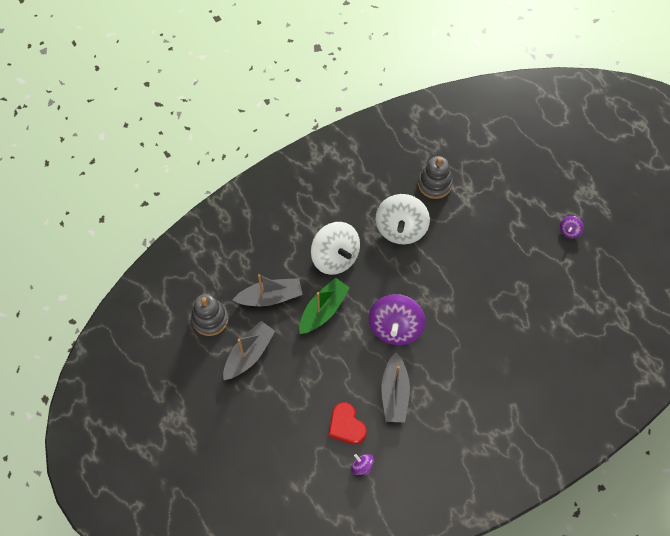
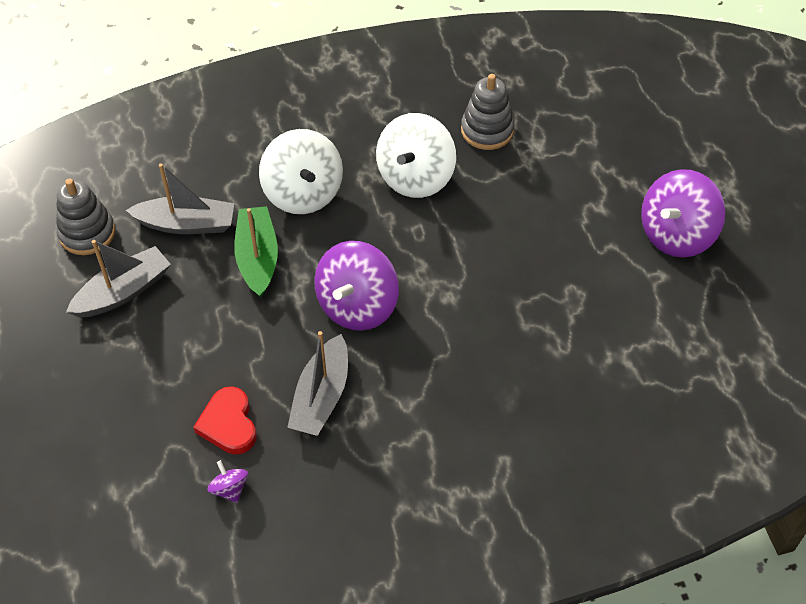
camera: 15 degrees right, 10 degrees down
(323, 310) = (257, 258): green boat -> green boat turned 60 degrees counterclockwise
(569, 231) = (676, 234): purple spinning top -> purple spinning top, size x2.28

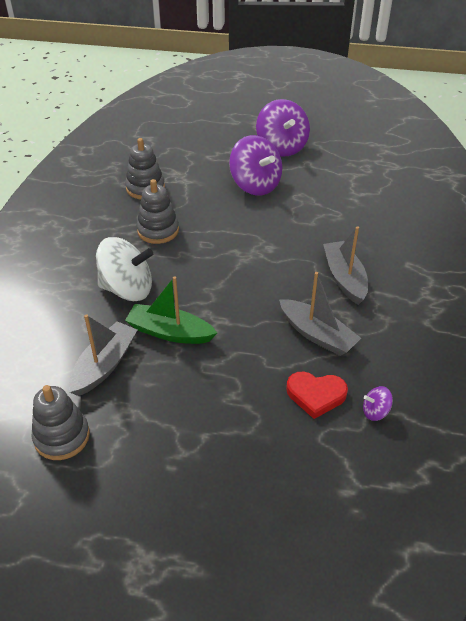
camera: 65 degrees left, 10 degrees down
(123, 291) = (145, 428): grey boat -> grey boat (344, 278)
(357, 305) = (249, 292): purple spinning top -> purple spinning top (255, 185)
(415, 177) = (158, 230): white spinning top -> grey stacking toy

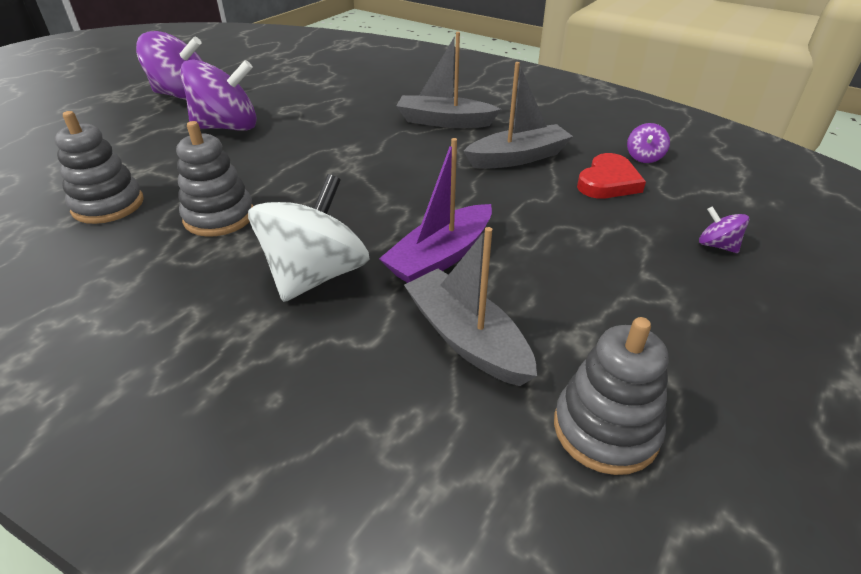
camera: 65 degrees left, 5 degrees down
(170, 332) = (440, 257): green boat -> purple boat
(262, 473) = (717, 245): none -> purple spinning top

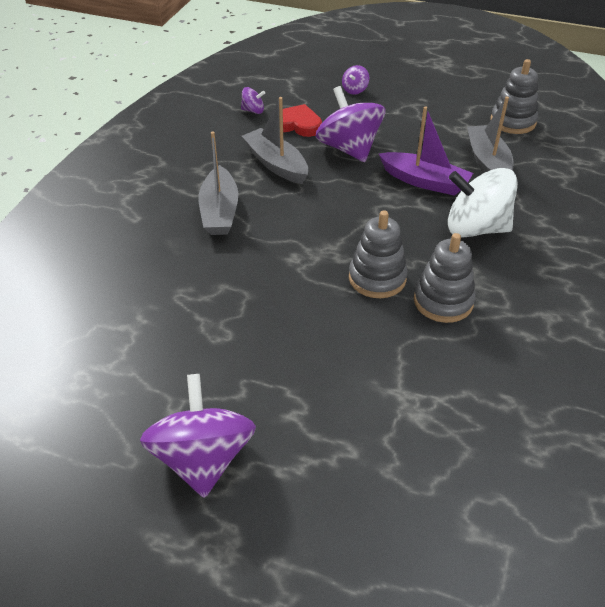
camera: 105 degrees left, 5 degrees up
(108, 205) = (469, 385): grey stacking toy -> grey stacking toy (377, 278)
(227, 127) = (282, 367): purple spinning top -> purple spinning top (349, 148)
(466, 338) = (487, 162): grey boat -> grey boat turned 135 degrees clockwise

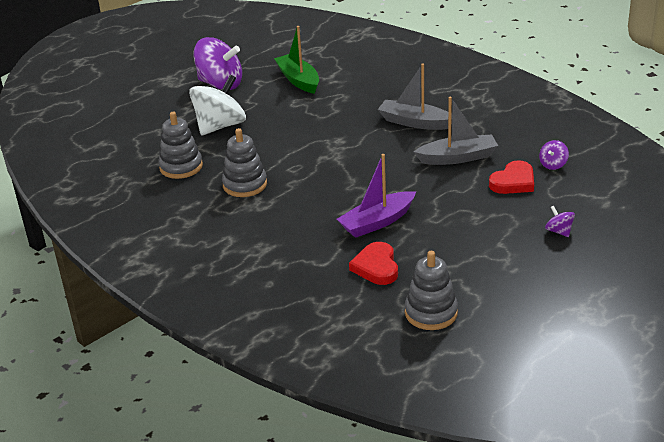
camera: 120 degrees right, 10 degrees down
(151, 359) = (298, 80): none -> green boat
(349, 148) = (455, 198): purple spinning top -> none
(377, 278) = (290, 166): grey stacking toy -> grey stacking toy (181, 167)
(476, 228) = (300, 226): white spinning top -> white spinning top (220, 126)
(487, 162) = (376, 267): grey boat -> red heart

